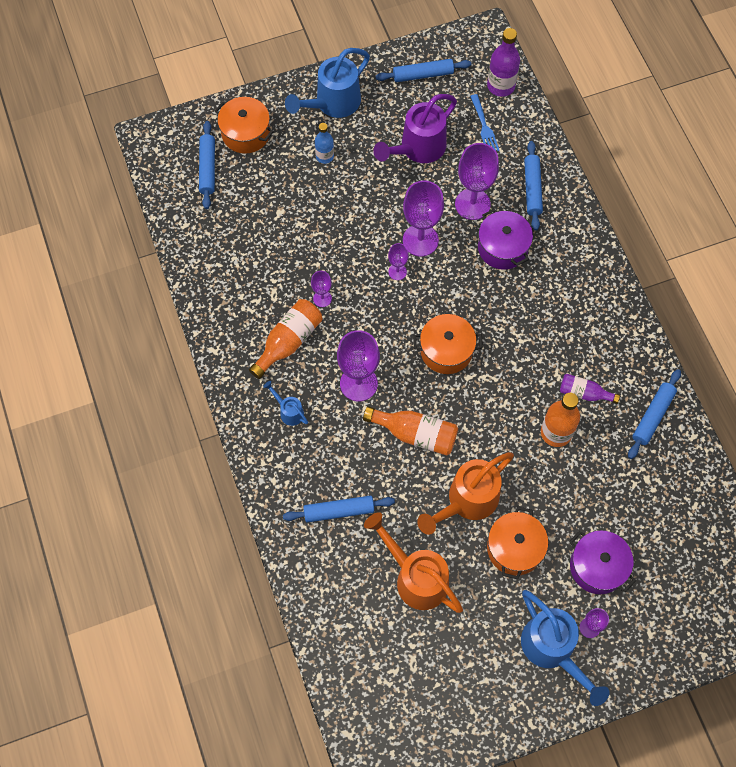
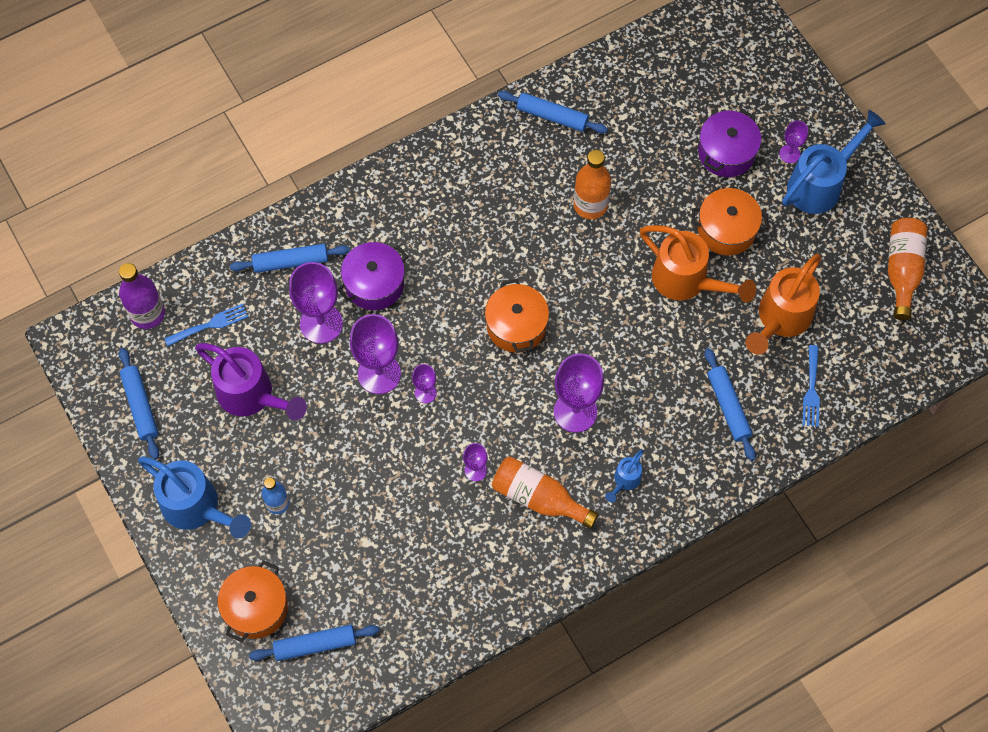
camera: 100 degrees left, 0 degrees up
(341, 588) = (811, 390): none -> blue fork
(415, 434) = (623, 343): orange bottle -> orange bottle (902, 270)
(584, 393) = (539, 183): purple bottle -> none

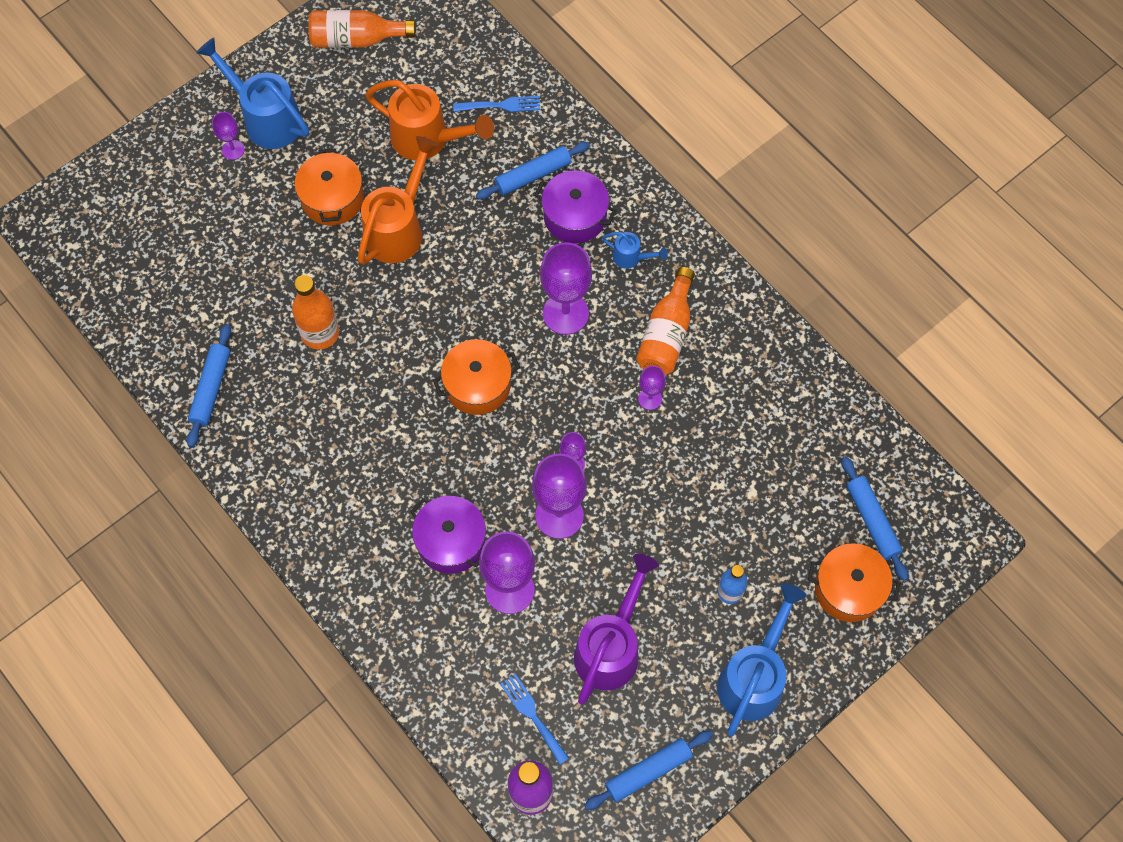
camera: 100 degrees left, 0 degrees up
(291, 262) = (437, 640): blue rolling pin -> none
(726, 152) = (238, 209): purple pot -> purple pot (575, 216)

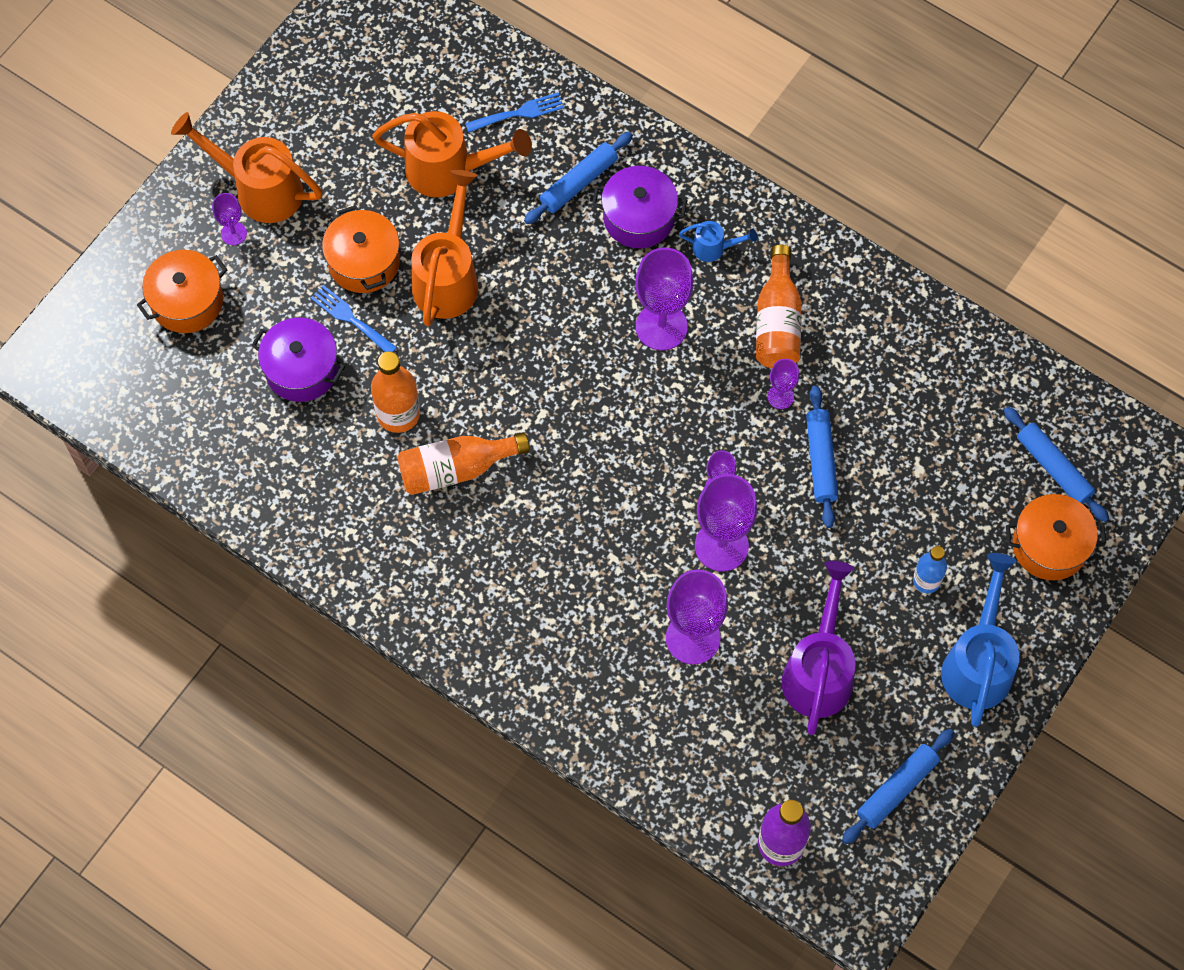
camera: 15 degrees left, 0 degrees up
(211, 388) = (297, 504): blue rolling pin -> blue rolling pin (821, 460)
(266, 119) = (260, 189): blue watering can -> orange watering can
(356, 39) = (332, 76): orange bottle -> orange bottle (456, 469)
(451, 541) = (613, 603): purple pot -> purple pot (302, 369)
(477, 385) = (590, 428): orange pot -> orange pot (187, 301)
(532, 715) = (757, 763): blue fork -> blue fork (350, 318)

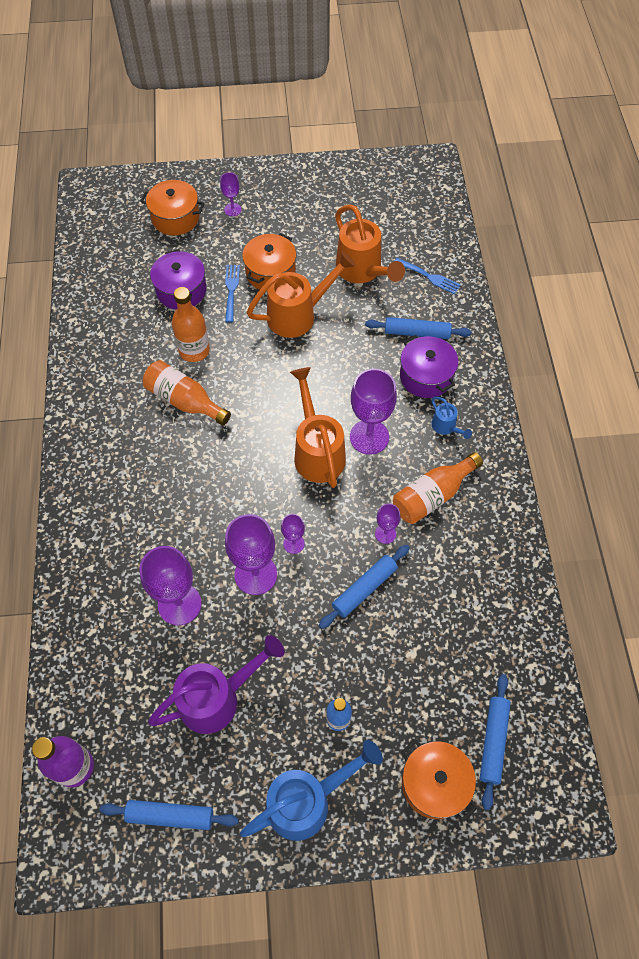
camera: 50 degrees right, 5 degrees down
(260, 189) = (268, 203): orange watering can -> orange watering can (317, 452)

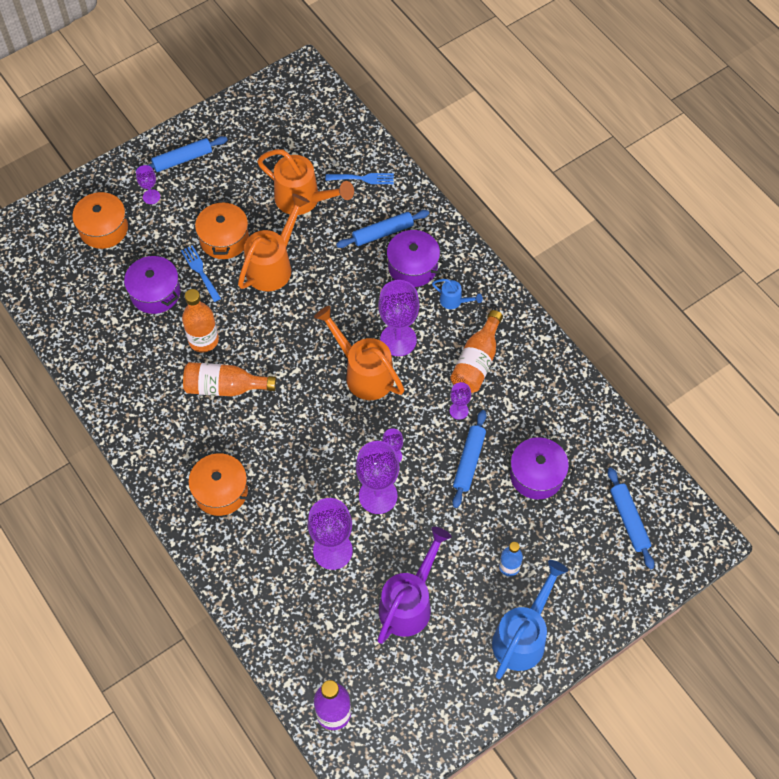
camera: 30 degrees left, 0 degrees up
(170, 815) = (430, 704): blue rolling pin -> blue rolling pin (182, 159)
(424, 639) = (536, 475): none -> purple pot
(434, 783) = (605, 572): orange pot -> orange pot (221, 491)

